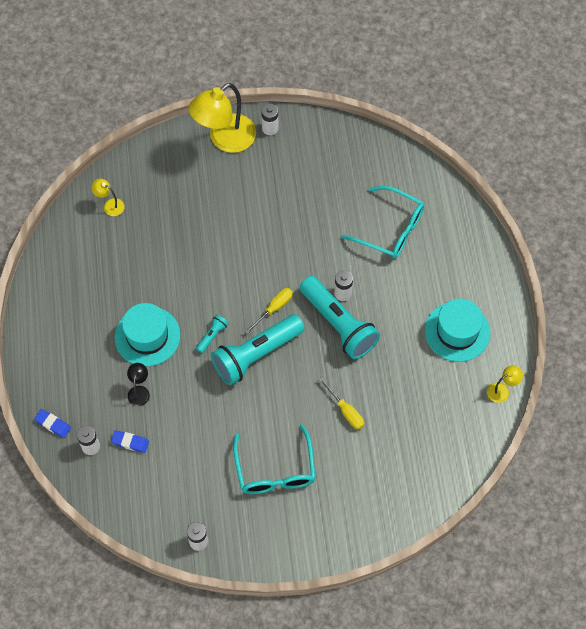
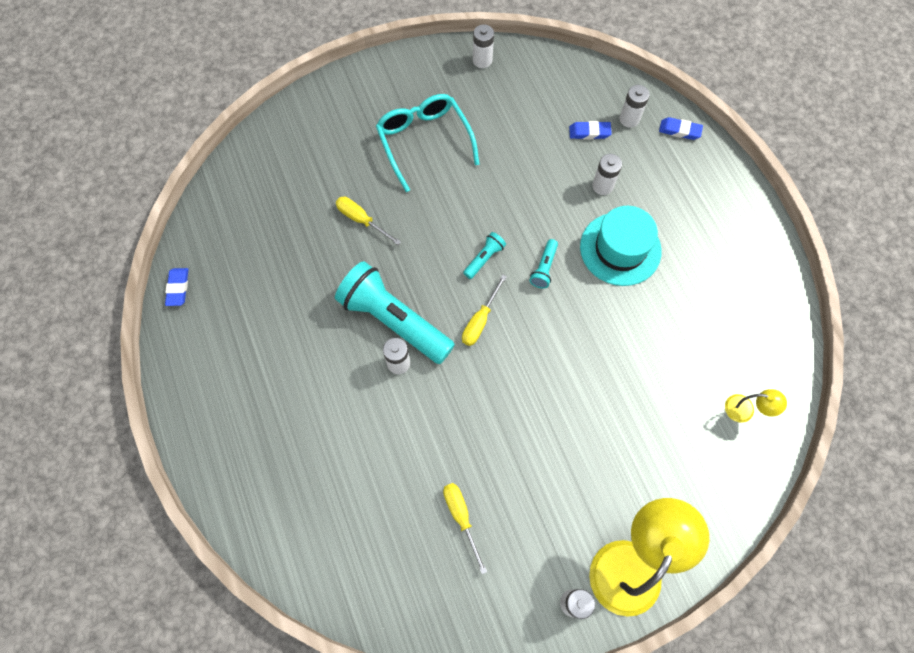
camera: 165 degrees right, 5 degrees up
(139, 391) = (602, 186): black lamp -> white battery
(256, 354) = (484, 258): turquoise flashlight -> turquoise flashlight, size x0.43
(325, 188) = (461, 517): none -> yellow screwdriver
(390, 229) = (354, 474): turquoise glasses -> none
(457, 332) = (242, 348): turquoise hat -> none
(502, 390) = (178, 288): yellow lamp -> blue eraser

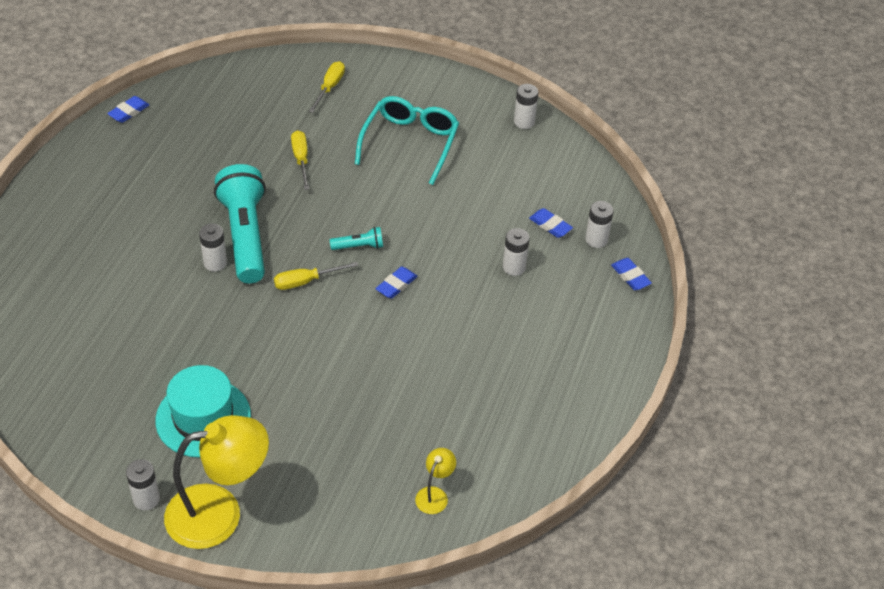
camera: 40 degrees right, 20 degrees down
(461, 517) = (138, 385): yellow screwdriver -> yellow screwdriver (329, 87)
(544, 268) = (396, 285): turquoise flashlight -> blue eraser
(620, 249) = (473, 317): turquoise hat -> turquoise hat (203, 418)
(745, 410) = (434, 494): yellow lamp -> yellow lamp turned 120 degrees counterclockwise

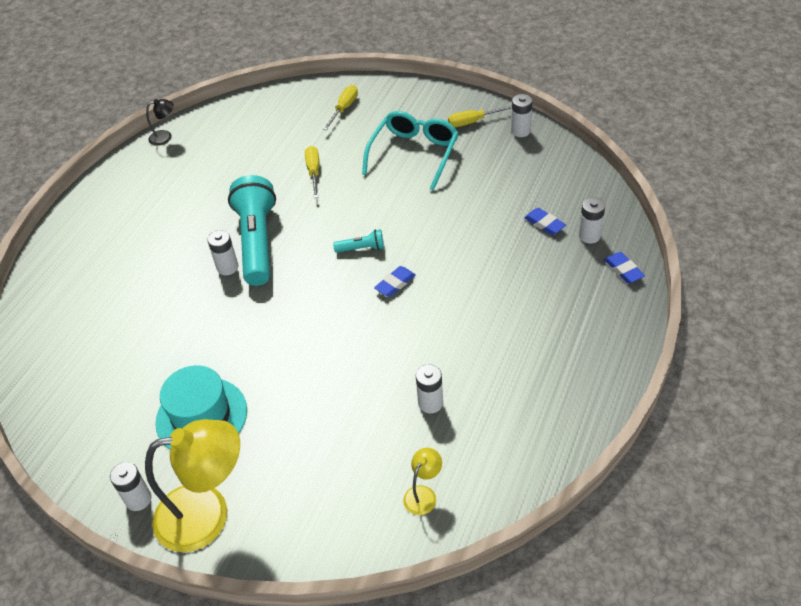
camera: 10 degrees right, 0 degrees up
(129, 112) = (165, 137): blue eraser -> black lamp
(305, 281) = (310, 282): yellow screwdriver -> yellow screwdriver (473, 121)
(514, 267) = (509, 264): white battery -> white battery (430, 403)

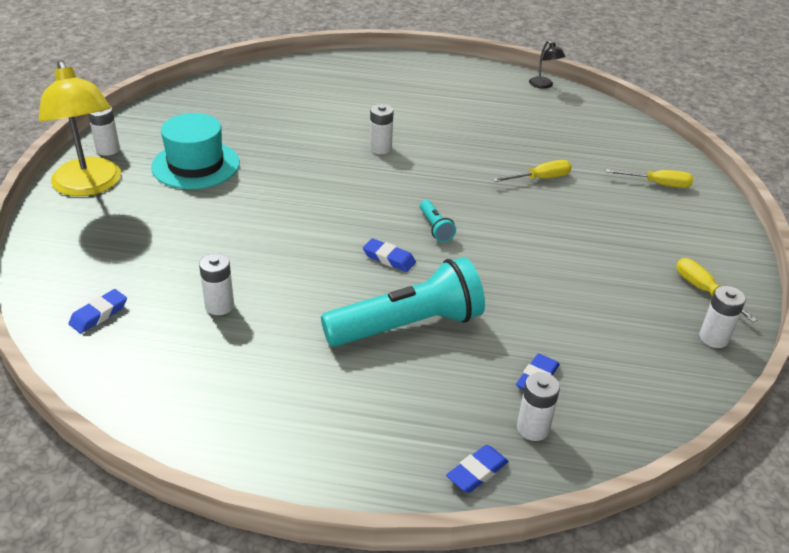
camera: 70 degrees right, 10 degrees down
(257, 241) = (421, 160): turquoise flashlight -> turquoise flashlight (408, 326)
(414, 154) = (610, 247): turquoise glasses -> none
(423, 494) = (99, 314): yellow lamp -> blue eraser

